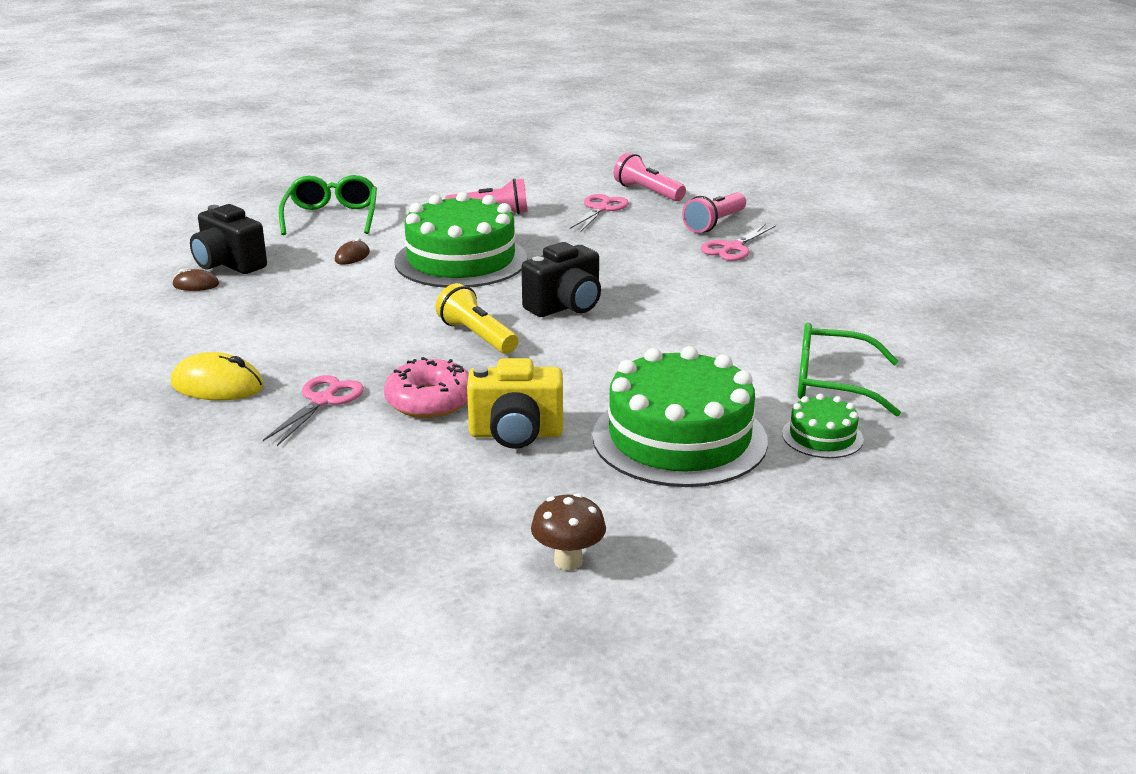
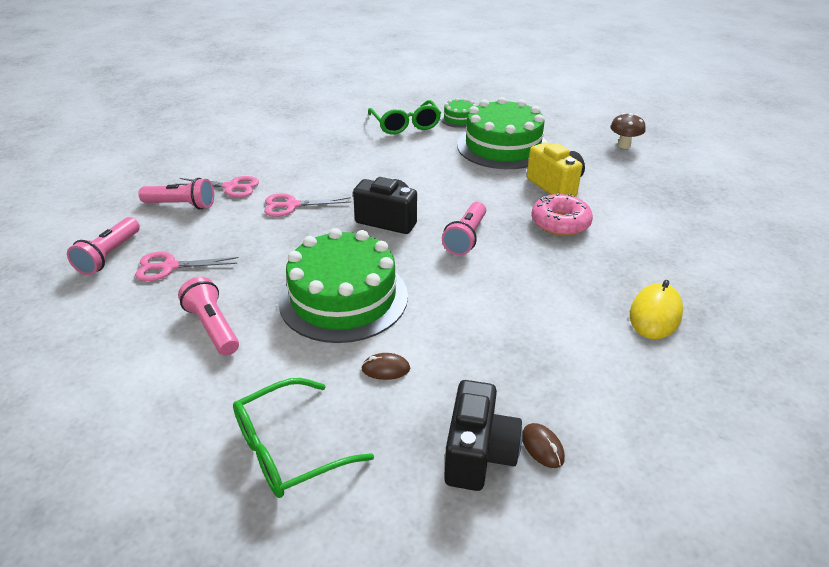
camera: 120 degrees left, 10 degrees up
(217, 385) = (655, 314): yellow mouse -> yellow mouse turned 45 degrees clockwise
(323, 401) = (610, 260): pink scissors -> pink scissors (291, 205)
(477, 336) = (466, 238): yellow flashlight -> pink flashlight

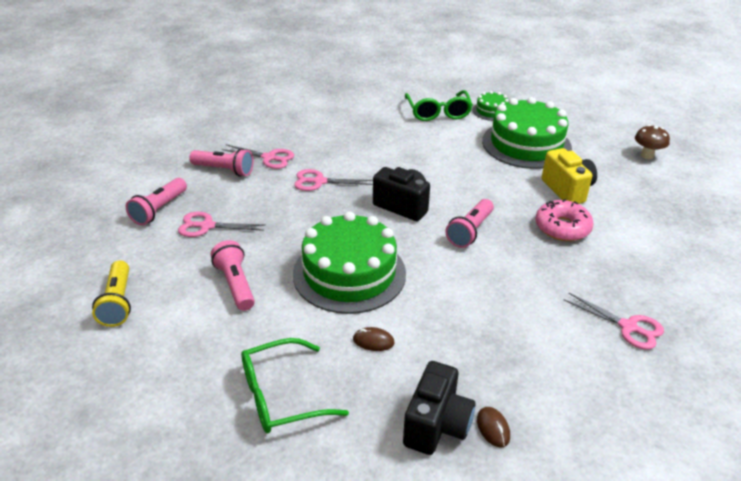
camera: 10 degrees right, 0 degrees up
(69, 367) = (118, 302): none -> yellow flashlight
(655, 314) = (628, 327): yellow mouse -> pink scissors

